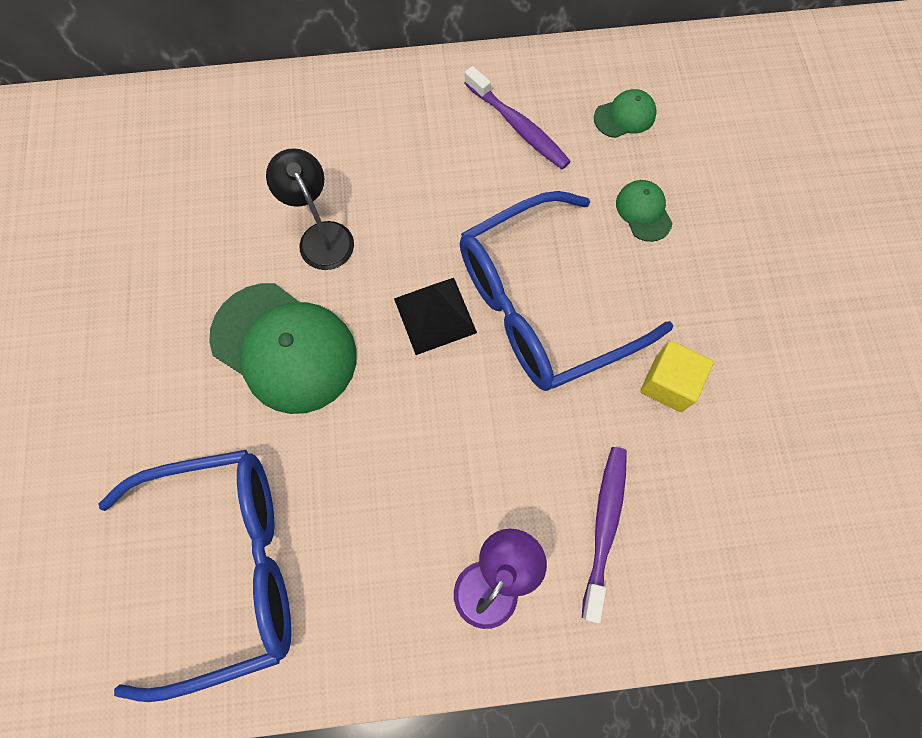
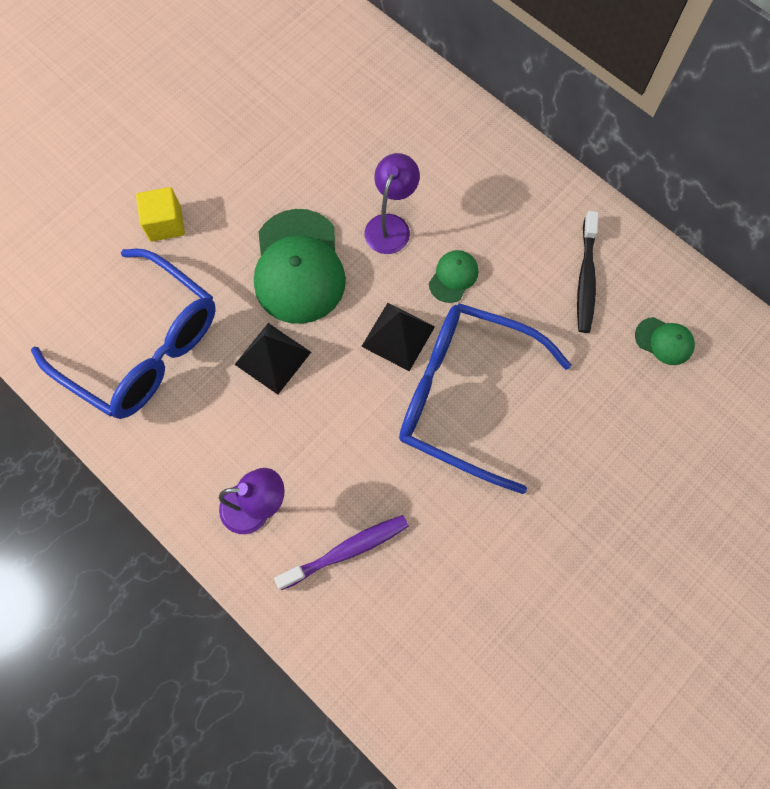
camera: 50 degrees right, 0 degrees up
(321, 236) = (390, 225): black lamp -> purple lamp
(355, 445) = (273, 358): none -> black pyramid
(518, 126) = (586, 278): purple toothbrush -> black toothbrush
(643, 211) = (598, 410): green cap -> green cap (453, 277)
(668, 383) = (482, 521): yellow cube -> yellow cube (165, 223)

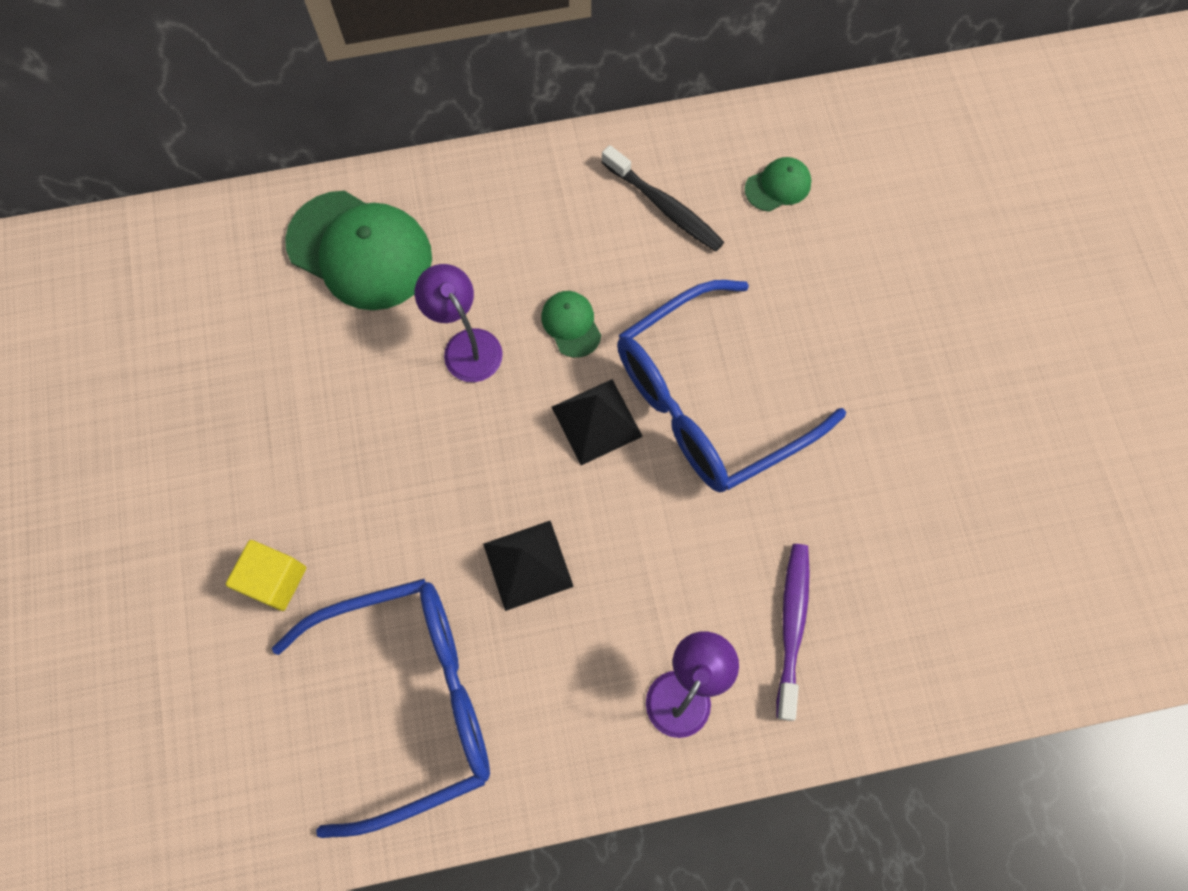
camera: 55 degrees left, 0 degrees up
(299, 267) = (442, 469): green cap -> green cap (360, 250)

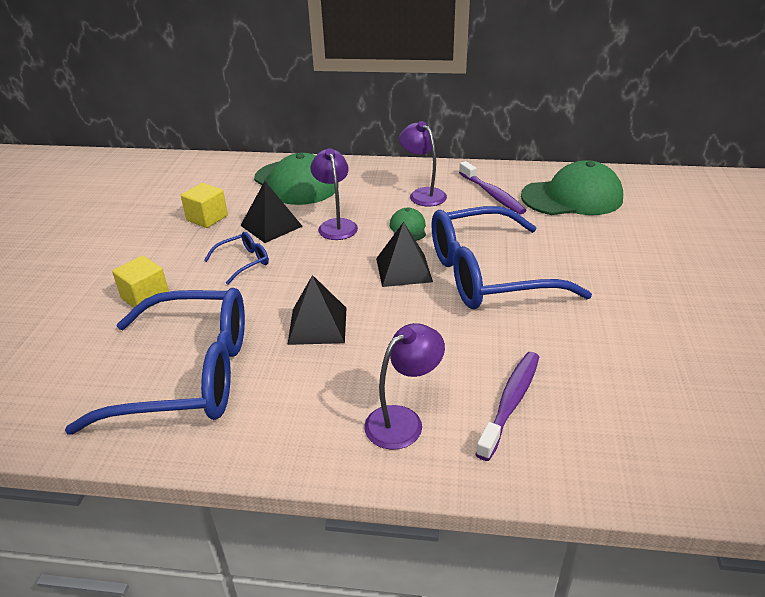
camera: 20 degrees right, 35 degrees down
(266, 379) = (207, 218): none -> yellow cube
(372, 372) = (271, 226): none -> black pyramid
(372, 467) = (243, 262): none -> blue glasses
(564, 232) = (423, 194): none -> purple lamp
(664, 207) = (492, 194): black toothbrush -> purple toothbrush
(778, 186) = (572, 197): green cap -> green cap, size x2.15

